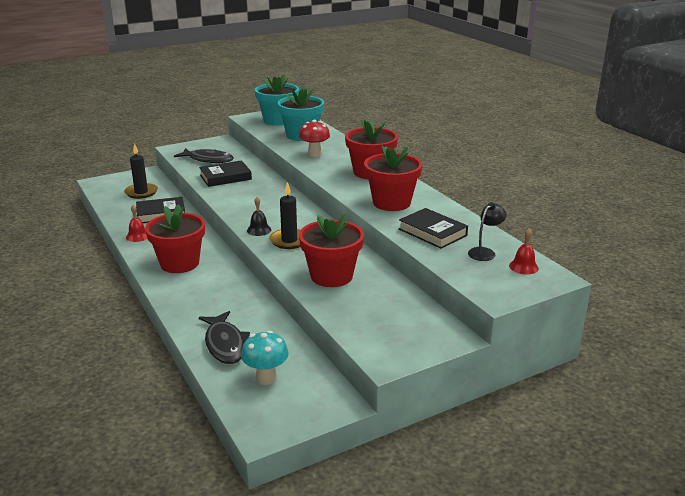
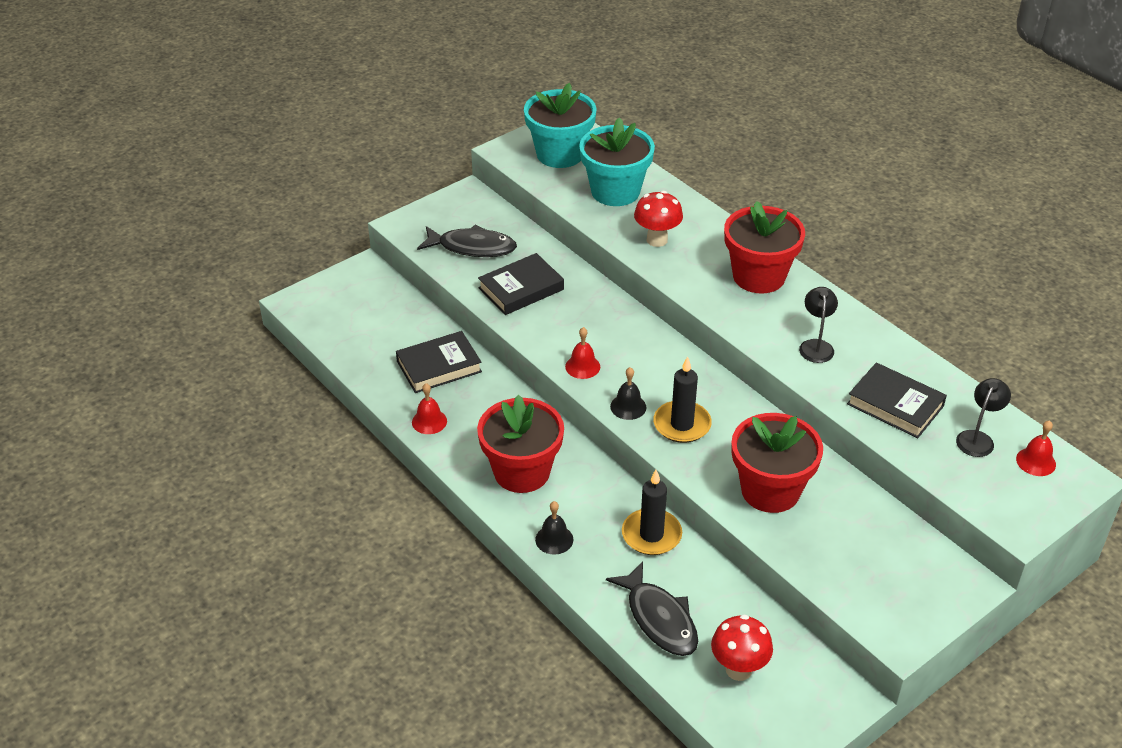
camera: 10 degrees left, 15 degrees up
(141, 192) = (382, 320): black candle -> black candle (651, 535)
(179, 297) = (554, 539): none -> black bell
(241, 211) = (582, 366): none -> red bell
(266, 378) = (738, 669): turquoise mushroom -> red mushroom
(391, 203) = (816, 346): red flower pot -> black lamp

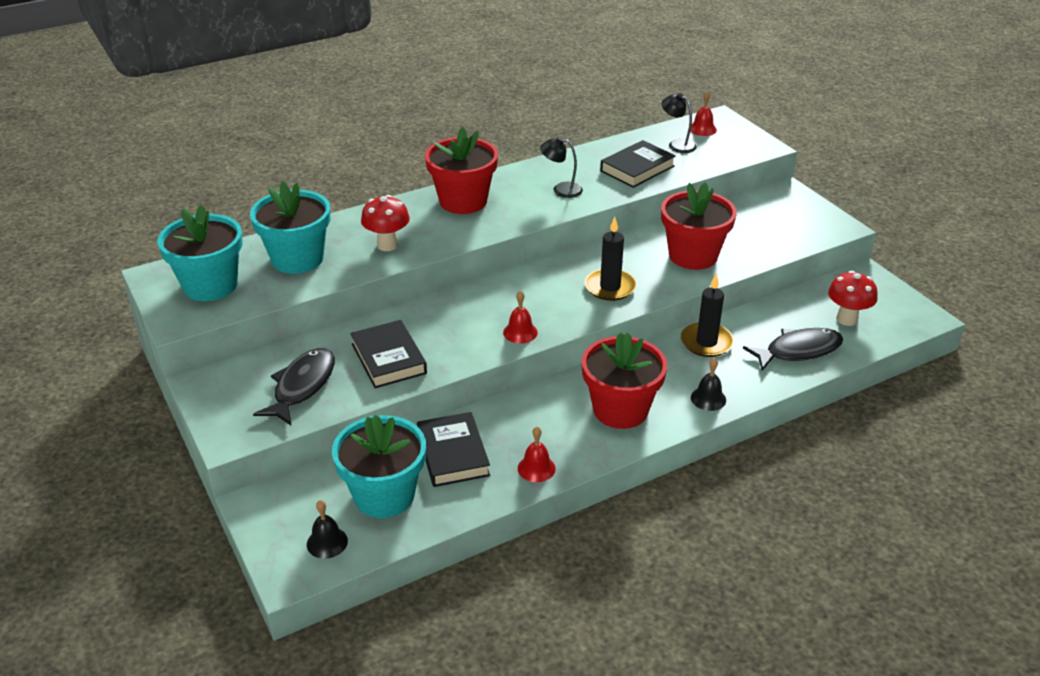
camera: 80 degrees left, 5 degrees down
(383, 335) = (384, 495): none -> turquoise flower pot
(628, 407) = (581, 313): black bell -> black bell (327, 542)

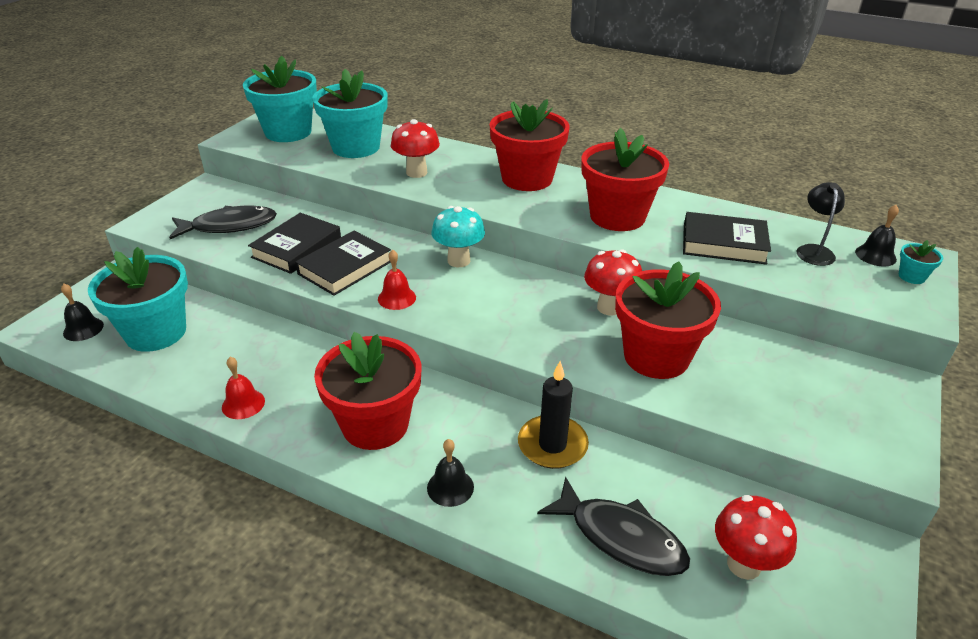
camera: 55 degrees right, 0 degrees up
(453, 454) = (233, 346): black book -> black book (345, 268)
(502, 286) = (458, 260): none -> turquoise mushroom
(561, 189) = (617, 216): black lamp -> red flower pot
(610, 287) = (528, 322): black candle -> none
(627, 249) = (609, 307): none -> red mushroom
(702, 129) = (875, 255): red bell -> black bell
(733, 131) = (911, 276): none -> turquoise flower pot

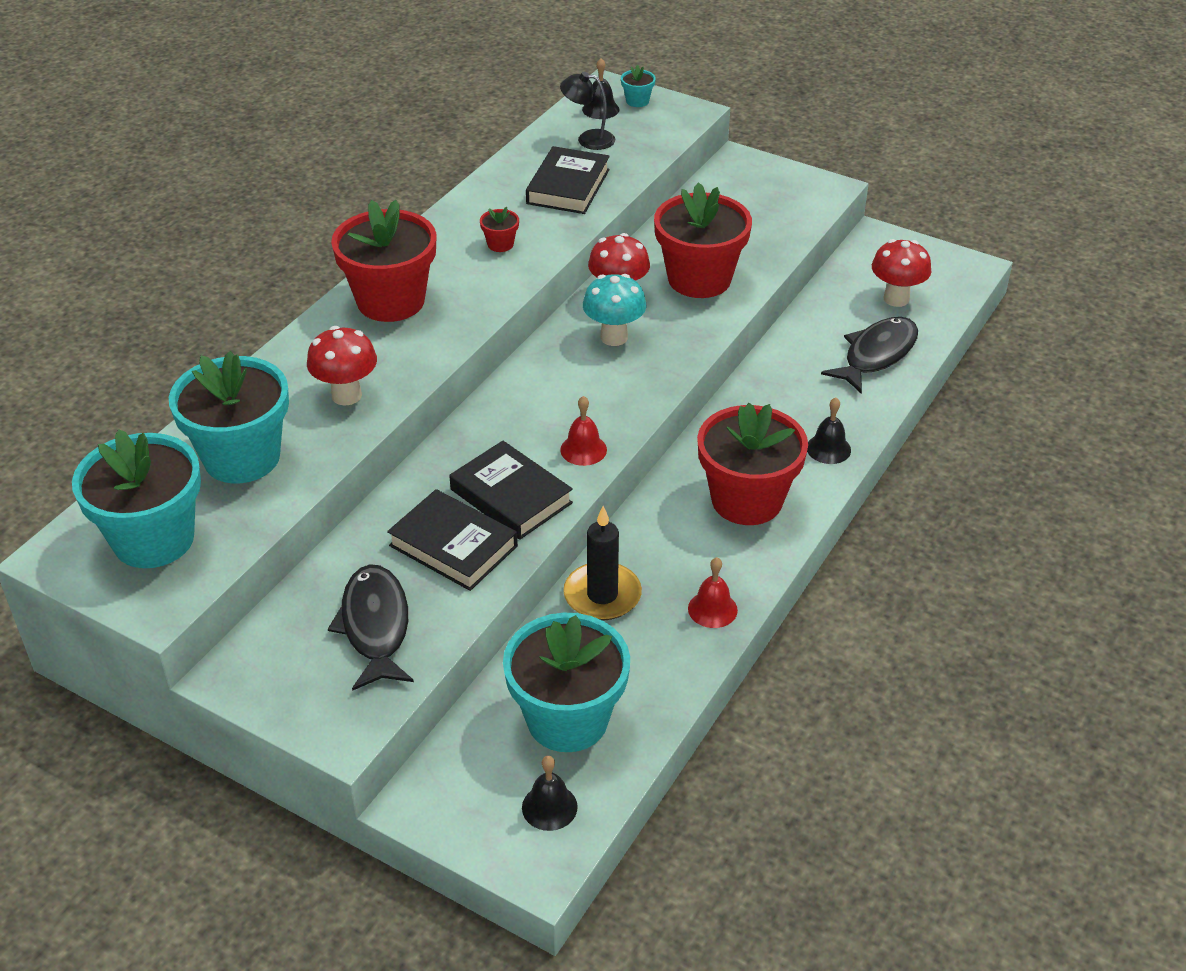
camera: 85 degrees left, 5 degrees up
(458, 260) = (510, 398): turquoise mushroom -> turquoise mushroom (614, 337)
(552, 445) = (774, 381): black candle -> black candle (602, 595)
(617, 216) = (500, 244): red flower pot -> red flower pot, size x0.40

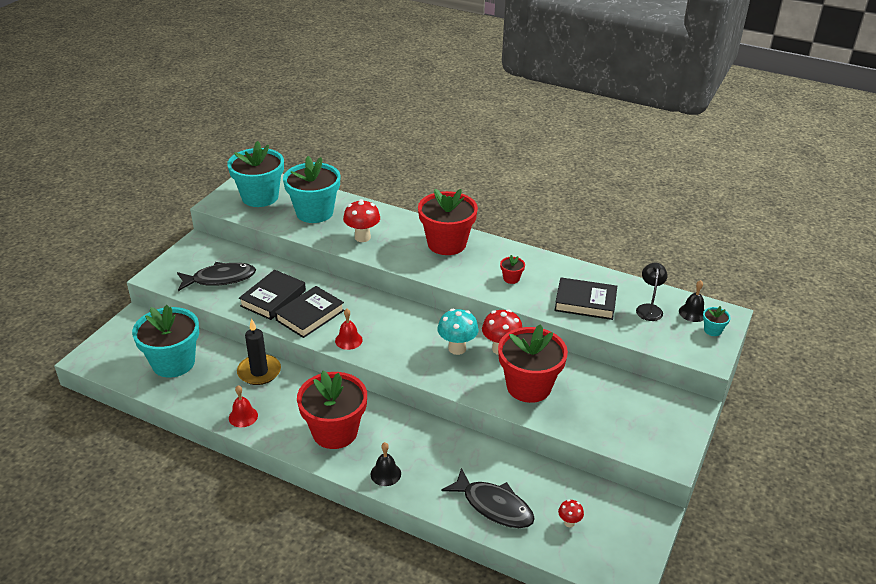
camera: 85 degrees right, 5 degrees down
(549, 807) = (120, 359): black bell -> none
(896, 299) = (569, 522): red mushroom -> red mushroom, size x0.53

